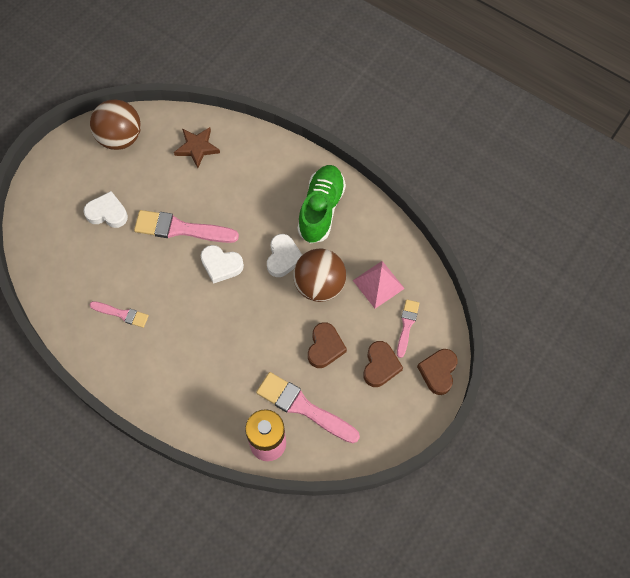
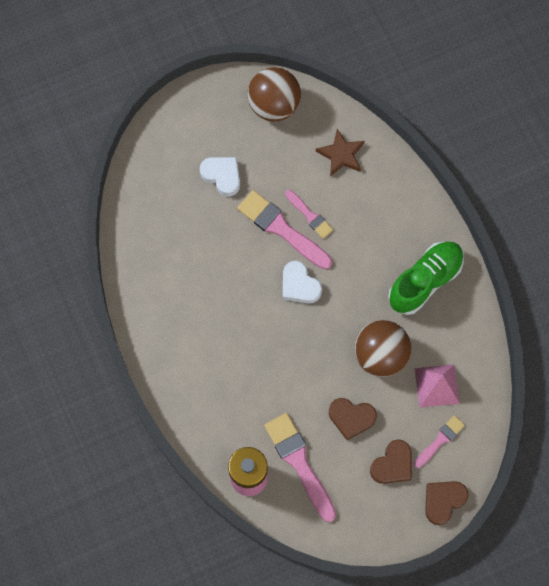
camera: 30 degrees right, 5 degrees up
(122, 314) = (184, 283): pink brush -> pink brush (310, 216)
(283, 258) = (361, 310): white heart -> none
(325, 347) = (351, 418): brown heart -> brown heart turned 60 degrees clockwise

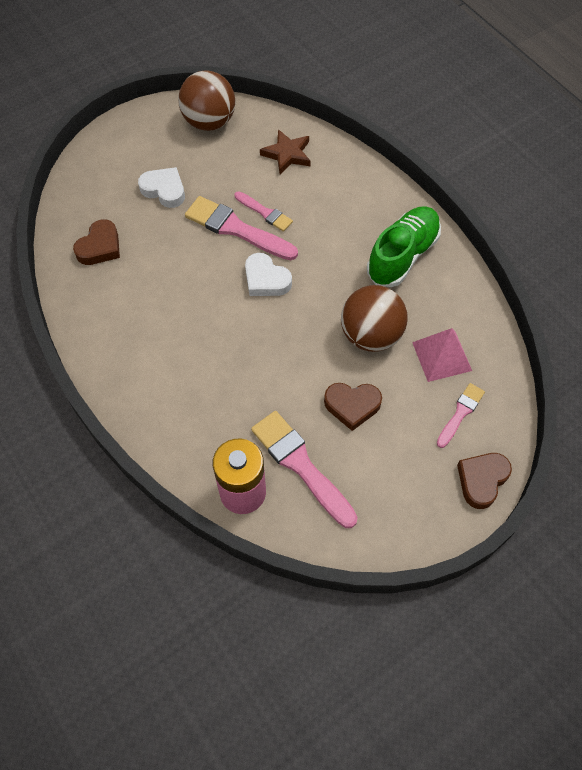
camera: 10 degrees left, 10 degrees down
(392, 464) = (412, 449): brown heart -> brown heart (100, 247)

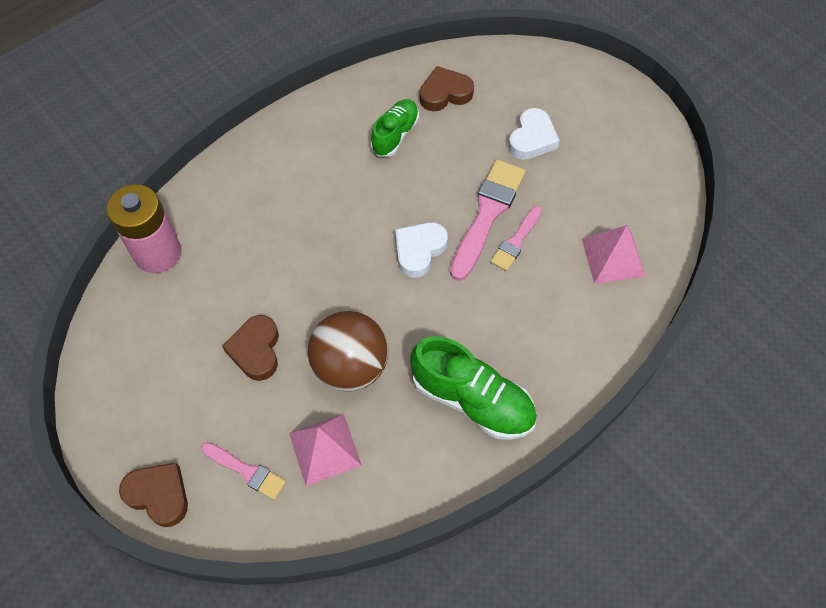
camera: 85 degrees right, 0 degrees up
(100, 247) = (445, 93): brown heart -> brown heart turned 135 degrees clockwise
(139, 288) = (395, 135): none -> green shoe
(209, 122) = (646, 169): brown ball -> none
(287, 154) = (613, 257): brown star -> pink pyramid
(301, 465) = (185, 303): pink brush -> none

